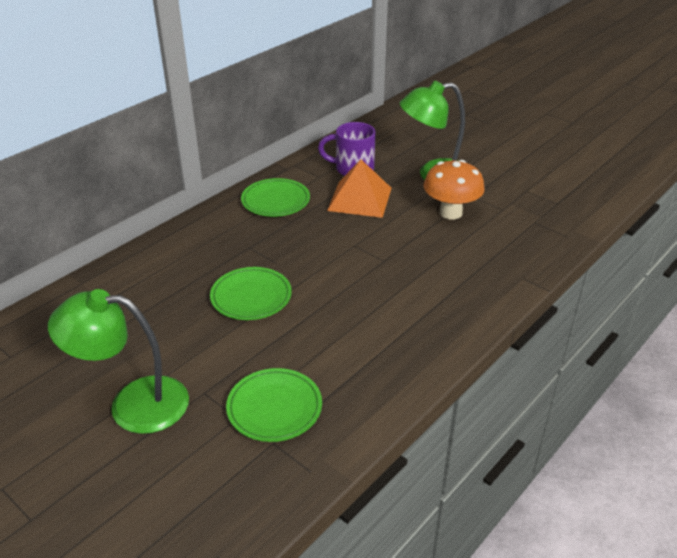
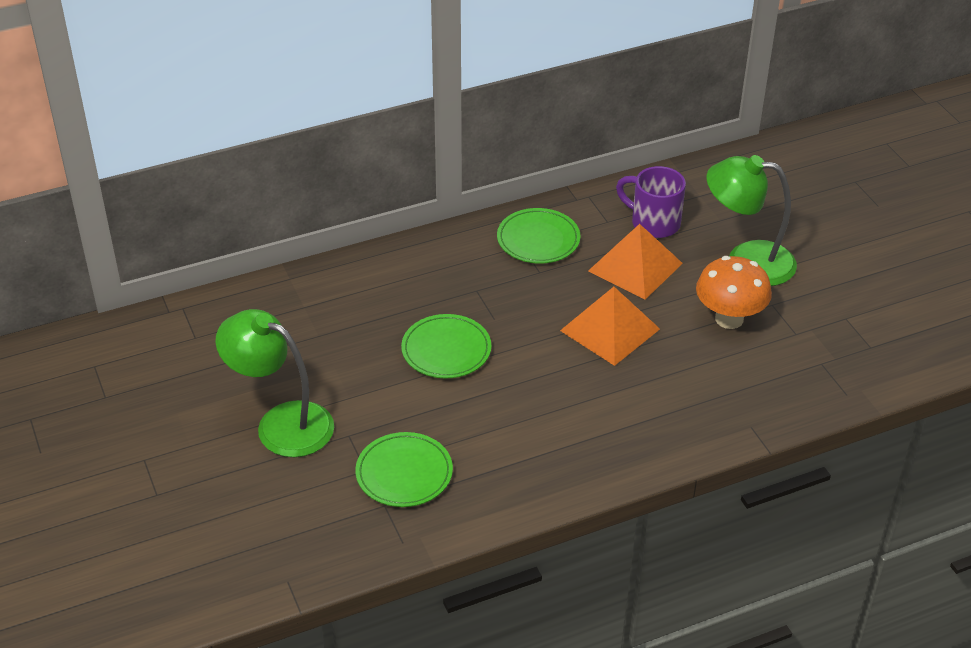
camera: 25 degrees right, 5 degrees up
(371, 244) = (610, 329): none -> orange pyramid

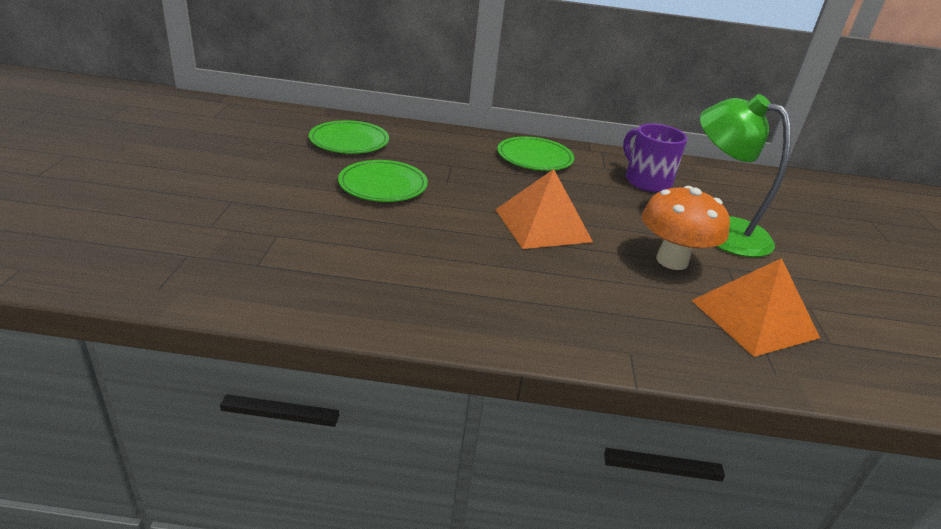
camera: 25 degrees right, 10 degrees down
(281, 423) = (194, 174): green lamp -> none
(404, 473) = (237, 241): green plate -> green plate (349, 141)
(635, 266) = (605, 198): orange pyramid -> orange pyramid (754, 318)

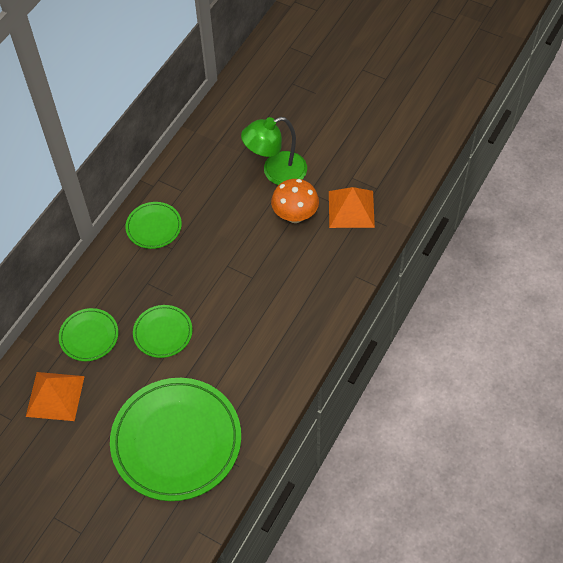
camera: 60 degrees left, 25 degrees up
(201, 222) = (176, 441): none -> green plate
(542, 225) = (239, 262): orange pyramid -> orange pyramid (55, 396)
(646, 181) = (208, 176): purple mug -> none

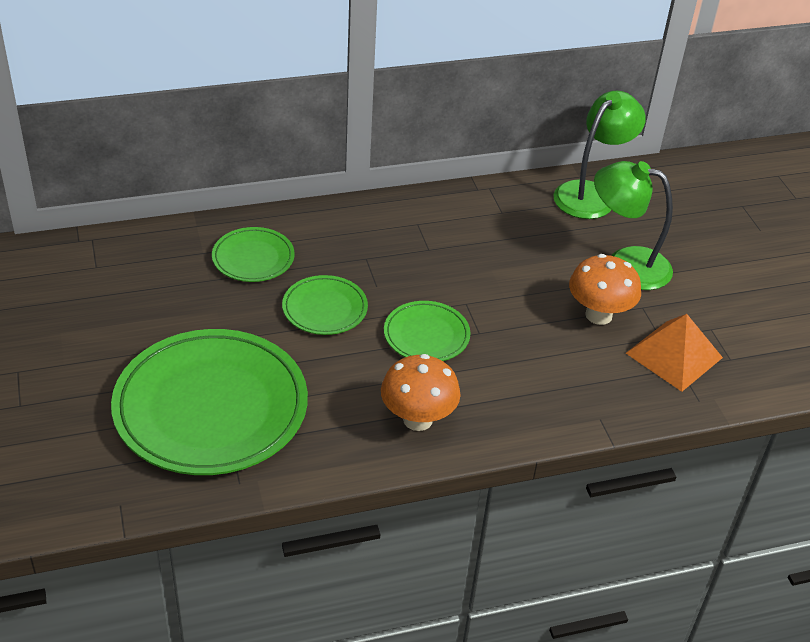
camera: 40 degrees right, 15 degrees down
(55, 396) = (157, 279): orange pyramid -> none
(154, 227) = (434, 220): green plate -> green plate (426, 335)
(213, 139) = (591, 194): none -> green lamp
(278, 354) = (417, 419): none -> orange mushroom

